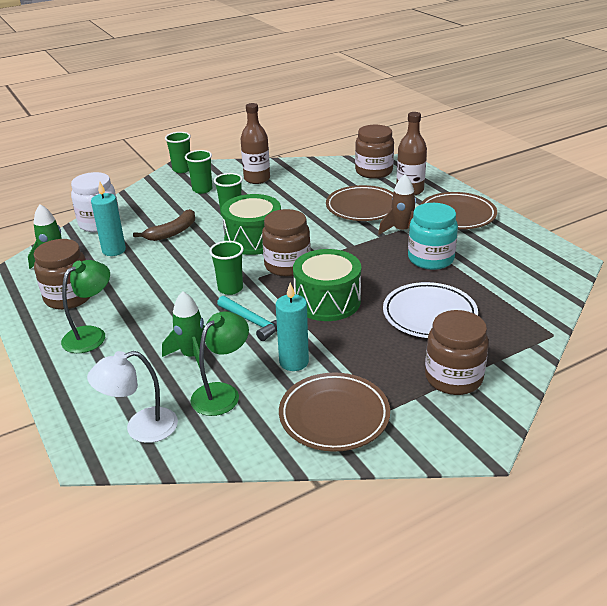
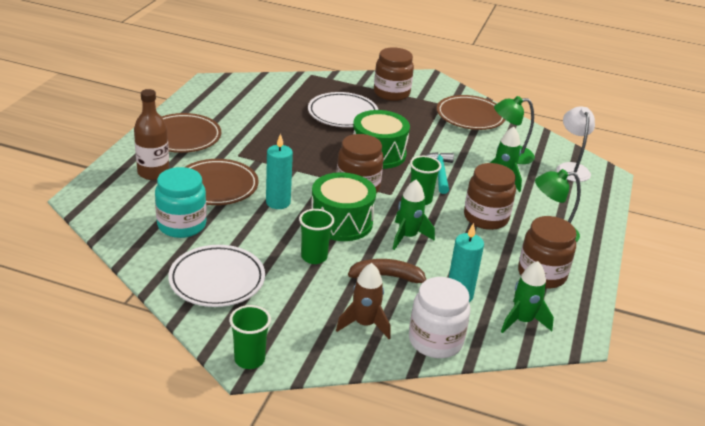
camera: 135 degrees left, 0 degrees up
(141, 428) = (571, 168): white lamp -> white lamp turned 120 degrees counterclockwise
(197, 259) = (407, 237): none -> green rocket
(202, 189) = (284, 308): green cup -> none
(257, 179) = (217, 280): brown bottle -> white plate
(294, 362) = (452, 143): turquoise candle -> turquoise candle (278, 202)
(374, 171) = (124, 207): brown jar -> brown jar (486, 218)
(401, 231) = (240, 154): brown rocket -> brown rocket (364, 324)
(430, 259) = (271, 131): turquoise jar -> turquoise jar (181, 225)

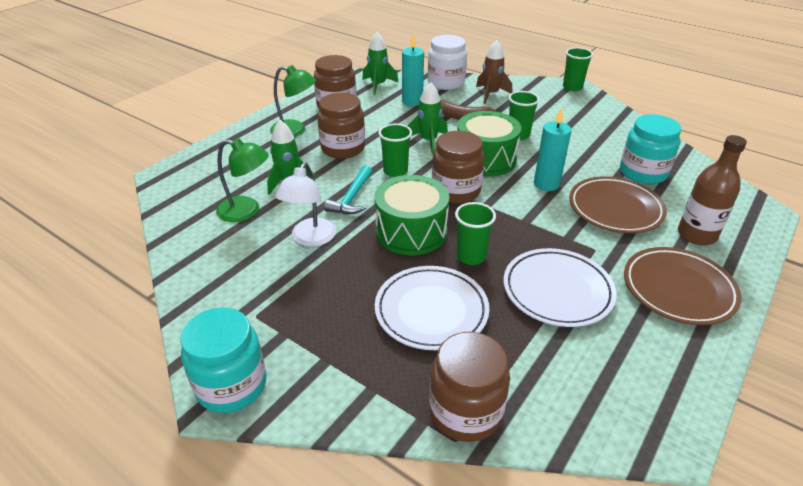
camera: 160 degrees left, 5 degrees up
(217, 280) = (600, 128): white plate -> white plate (557, 291)
(328, 142) = (471, 256): none -> green cup
(391, 93) = (323, 355): brown jar -> brown jar (465, 411)
(427, 81) = (231, 385): none -> turquoise jar
(470, 116) = (235, 282): brown plate -> none
(571, 168) = (194, 187): white lamp -> white lamp (310, 239)

